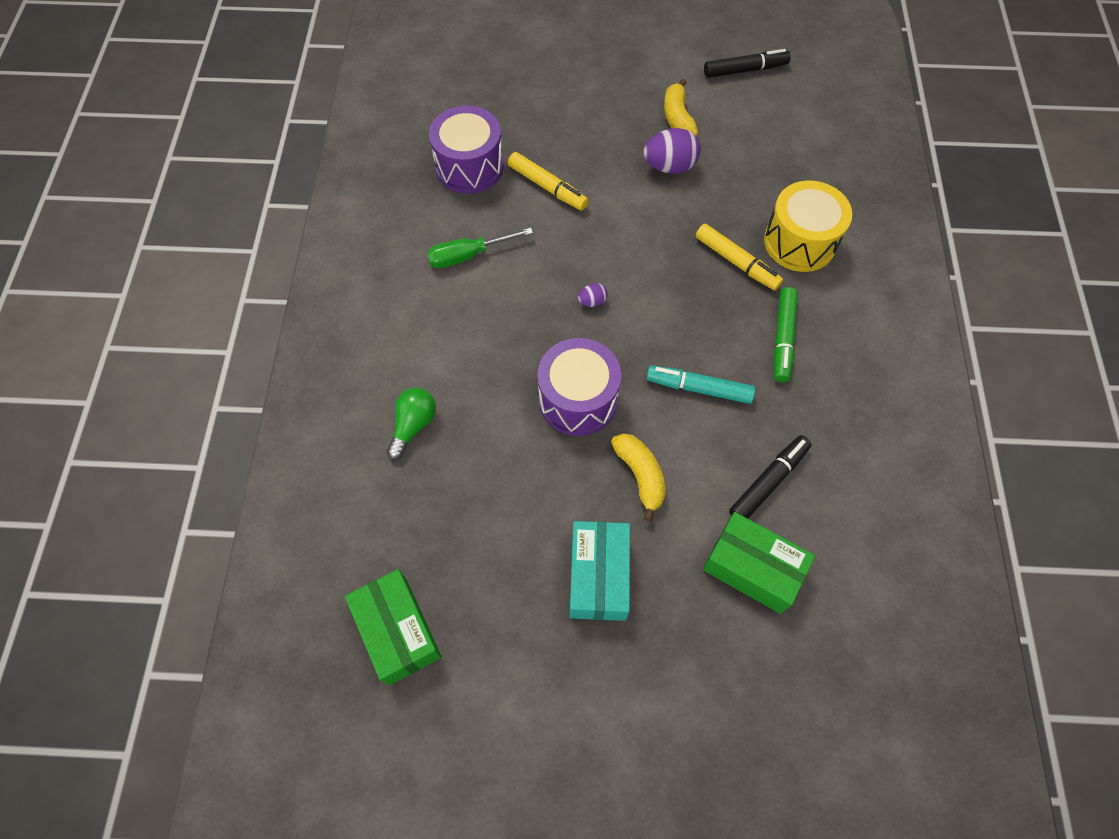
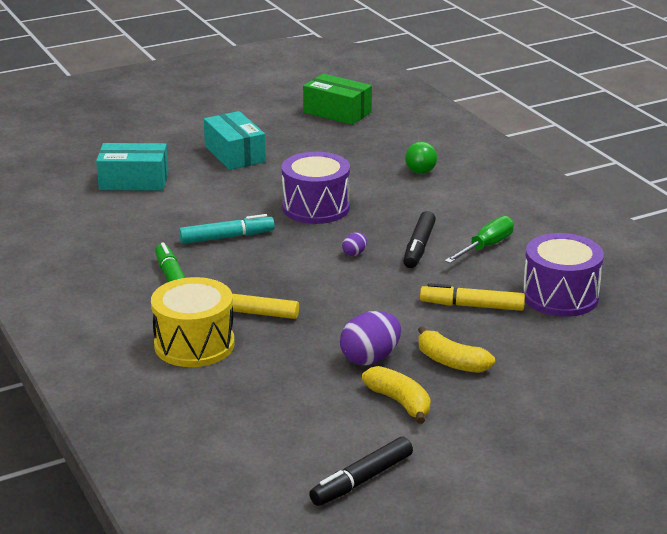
camera: 150 degrees right, 35 degrees down
(640, 475) = (239, 192): yellow banana -> yellow banana (451, 362)
(752, 568) = (134, 181): green box -> turquoise box
(768, 482) = (143, 213): black marker -> black marker (419, 247)

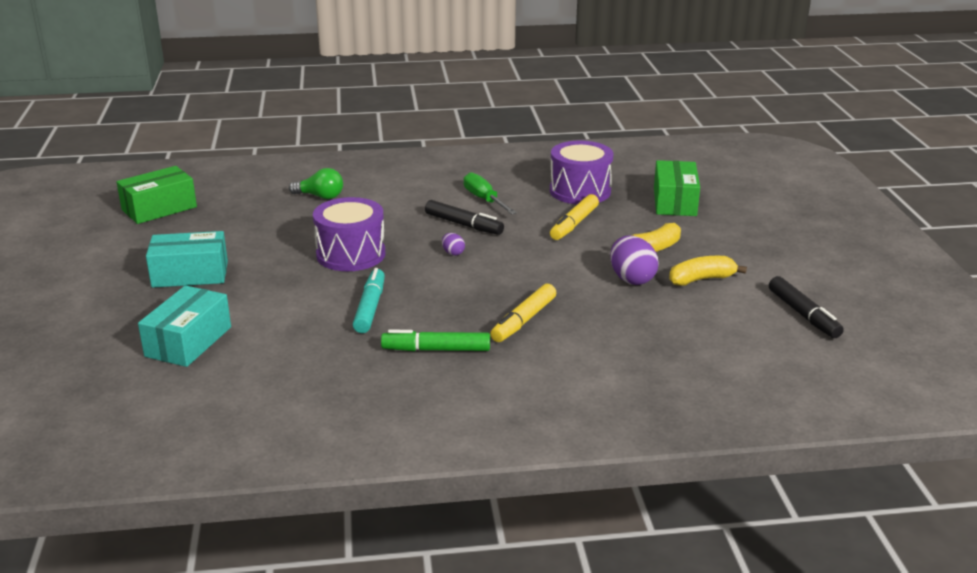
camera: 70 degrees left, 0 degrees up
(194, 344) = (565, 356): yellow drum -> none
(589, 361) = (674, 202): none -> green box

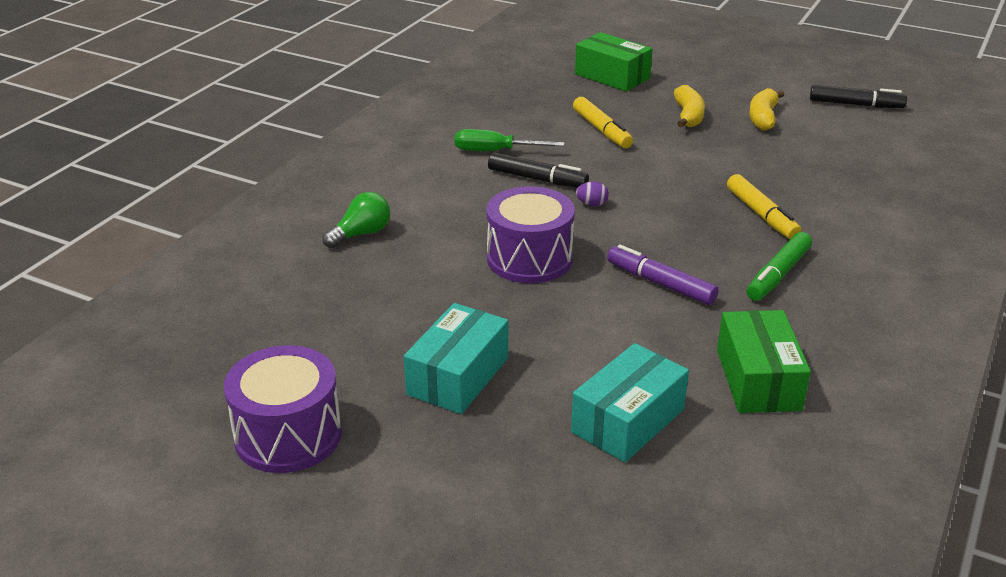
camera: 55 degrees left, 5 degrees up
(159, 208) = (237, 352): green box -> green box (758, 379)
(188, 341) = (628, 421): turquoise box -> turquoise box turned 75 degrees clockwise
(370, 307) = (660, 283): turquoise marker -> purple marker
(464, 225) = (537, 179): black marker -> black marker turned 45 degrees clockwise
(580, 191) = (538, 104): purple drum -> purple drum (288, 435)
(631, 279) = (733, 143): purple egg -> none

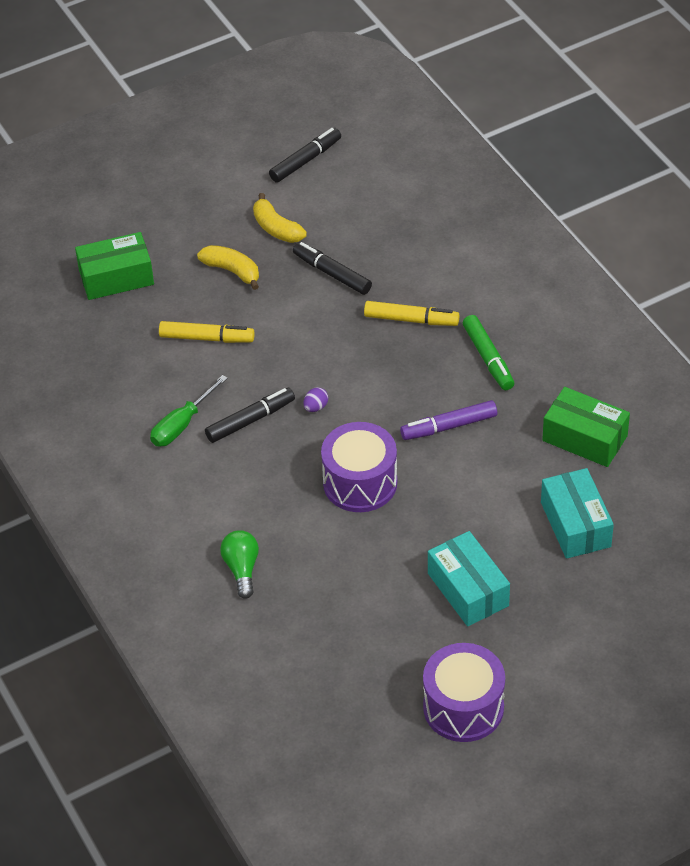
camera: 55 degrees left, 15 degrees up
(754, 158) = (332, 273): none -> black marker

